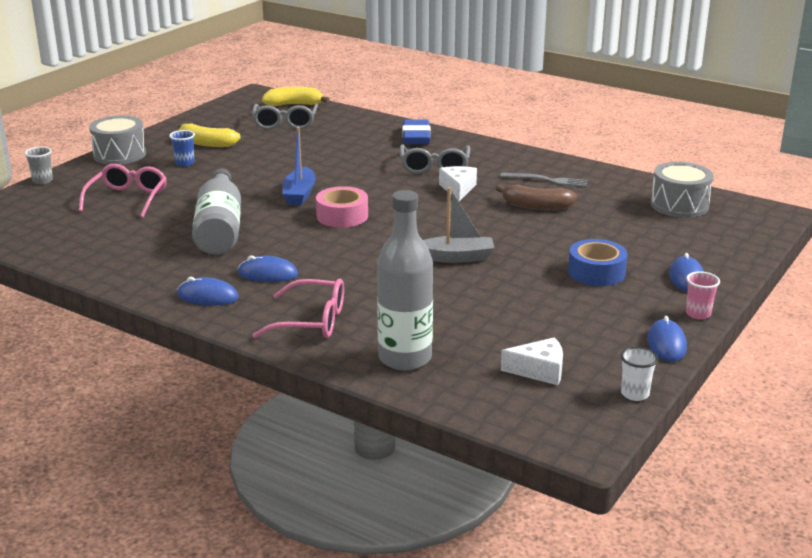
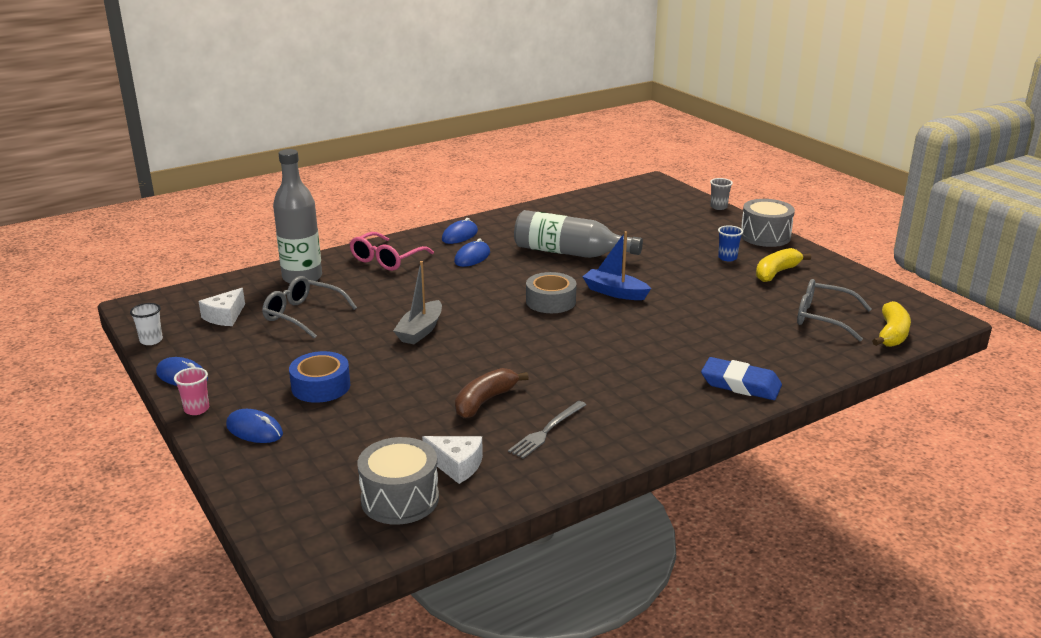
camera: 115 degrees right, 0 degrees up
(127, 199) = (658, 230): pink glasses -> none
(342, 216) = (550, 301): pink tape -> grey tape
(434, 167) = (637, 372): grey glasses -> grey glasses (303, 315)
(458, 189) = (566, 370): white cheese -> white cheese (456, 465)

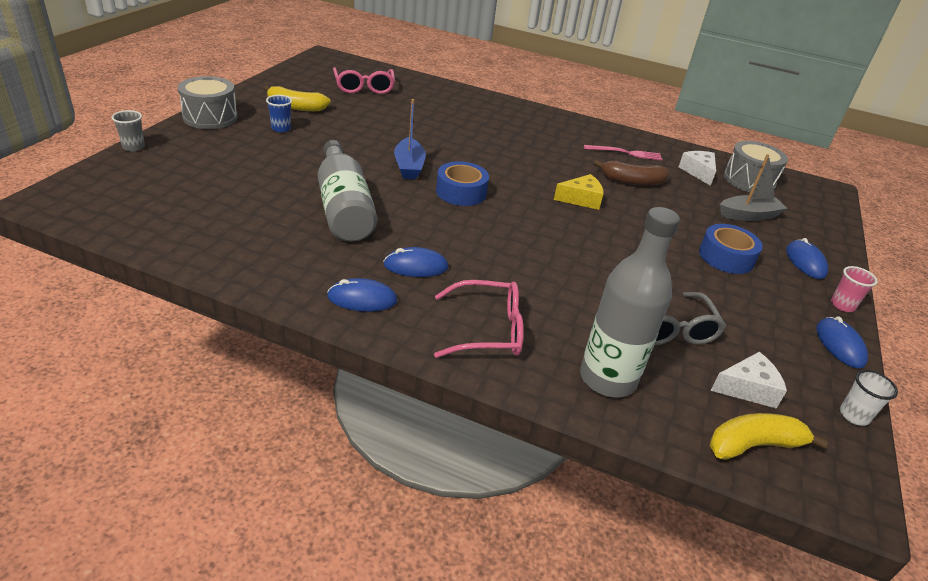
camera: 130 degrees left, 10 degrees up
(420, 331) = (592, 241): grey boat -> grey boat (748, 215)
(483, 354) = (581, 199): none -> yellow cheese
(547, 431) = (625, 153): grey fork -> pink fork
(550, 301) = (461, 192): grey tape -> blue tape
(740, 384) = (489, 105): blue eraser -> none
(823, 318) = (364, 87): grey glasses -> pink glasses
(891, 334) = (365, 68): yellow banana -> yellow banana (754, 445)

